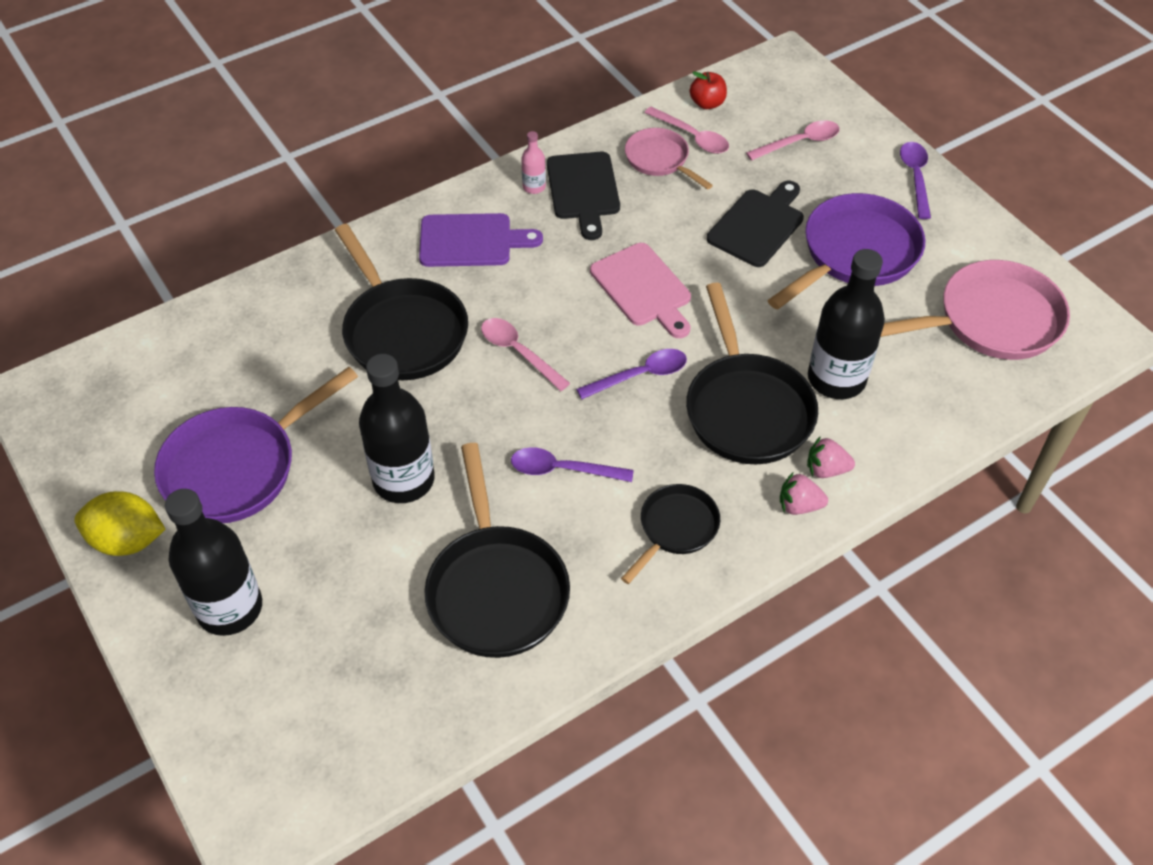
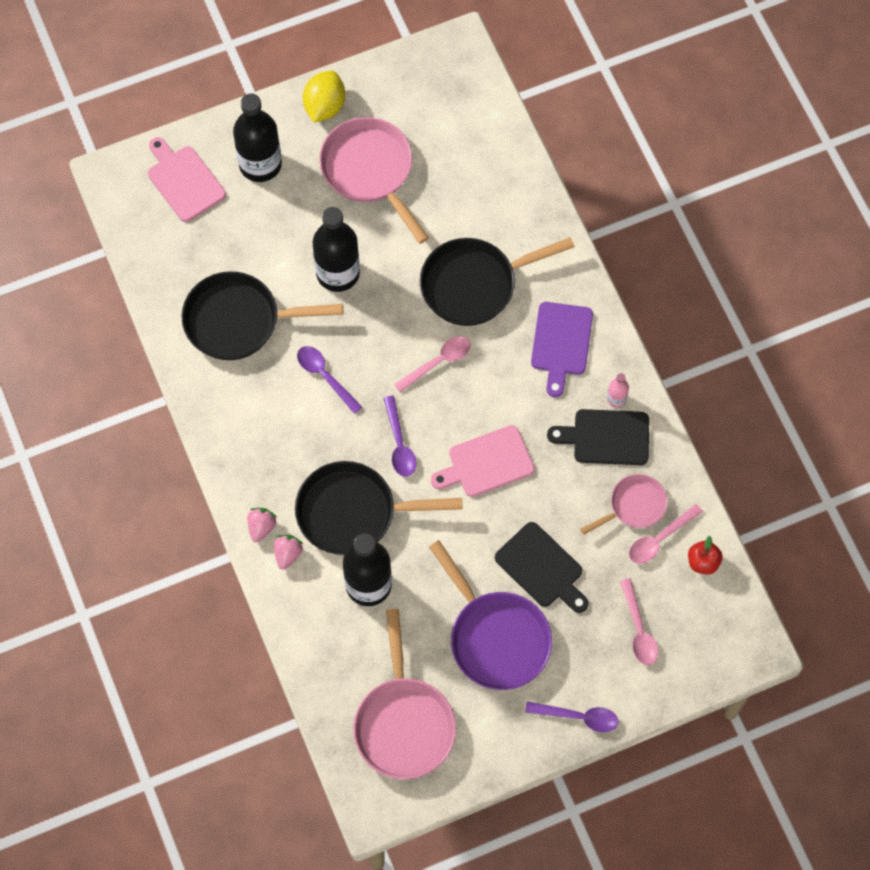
camera: 100 degrees right, 15 degrees up
(237, 467) = (370, 171): purple pan -> pink pan
(262, 711) = (184, 181): none -> pink cutting board
(563, 469) = (325, 376): purple spoon -> purple spoon turned 60 degrees counterclockwise
(675, 528) = (260, 441): black pan -> none

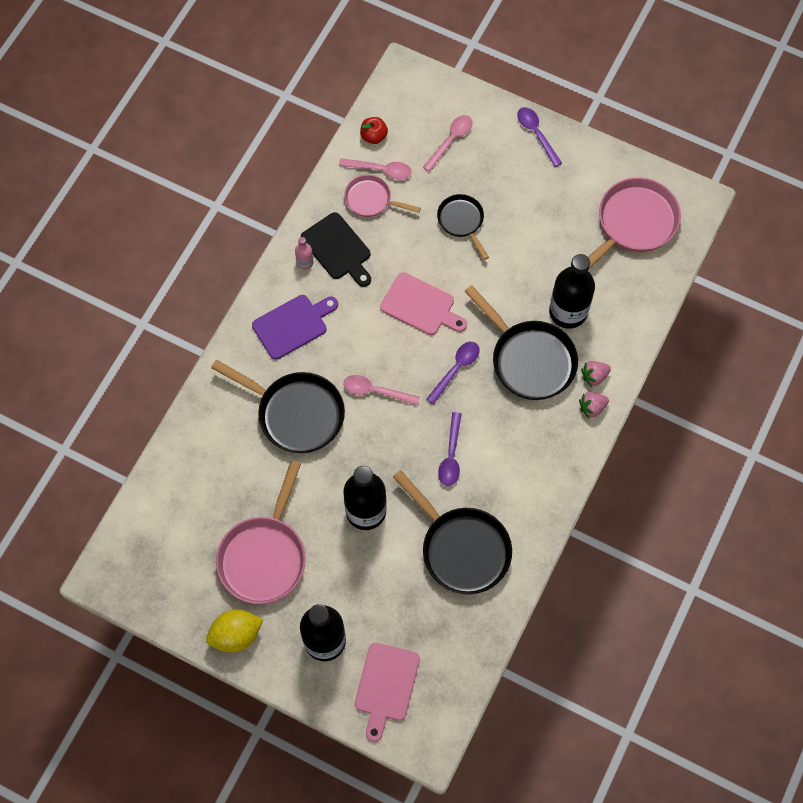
camera: 130 degrees left, 0 degrees up
(495, 638) = (531, 214): purple pan -> none
(542, 568) = (462, 221): black cutting board -> black pan

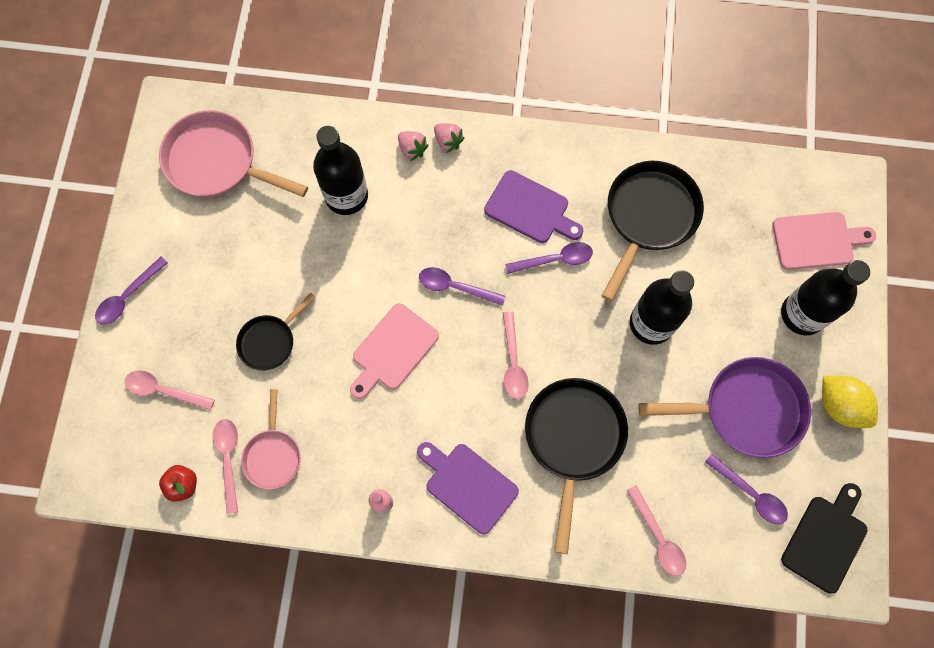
camera: 110 degrees left, 5 degrees up
(196, 446) = (658, 537): none -> pink spoon
(198, 530) = (750, 494): none -> purple spoon
(264, 556) = (745, 410): pink pan -> purple pan
(338, 249) = (351, 470): black cutting board -> black cutting board (826, 539)
(420, 306) = (392, 350): pink cutting board -> pink cutting board turned 150 degrees counterclockwise
(504, 452) = (530, 209): none -> purple cutting board
(529, 359) = (416, 217): black pan -> none

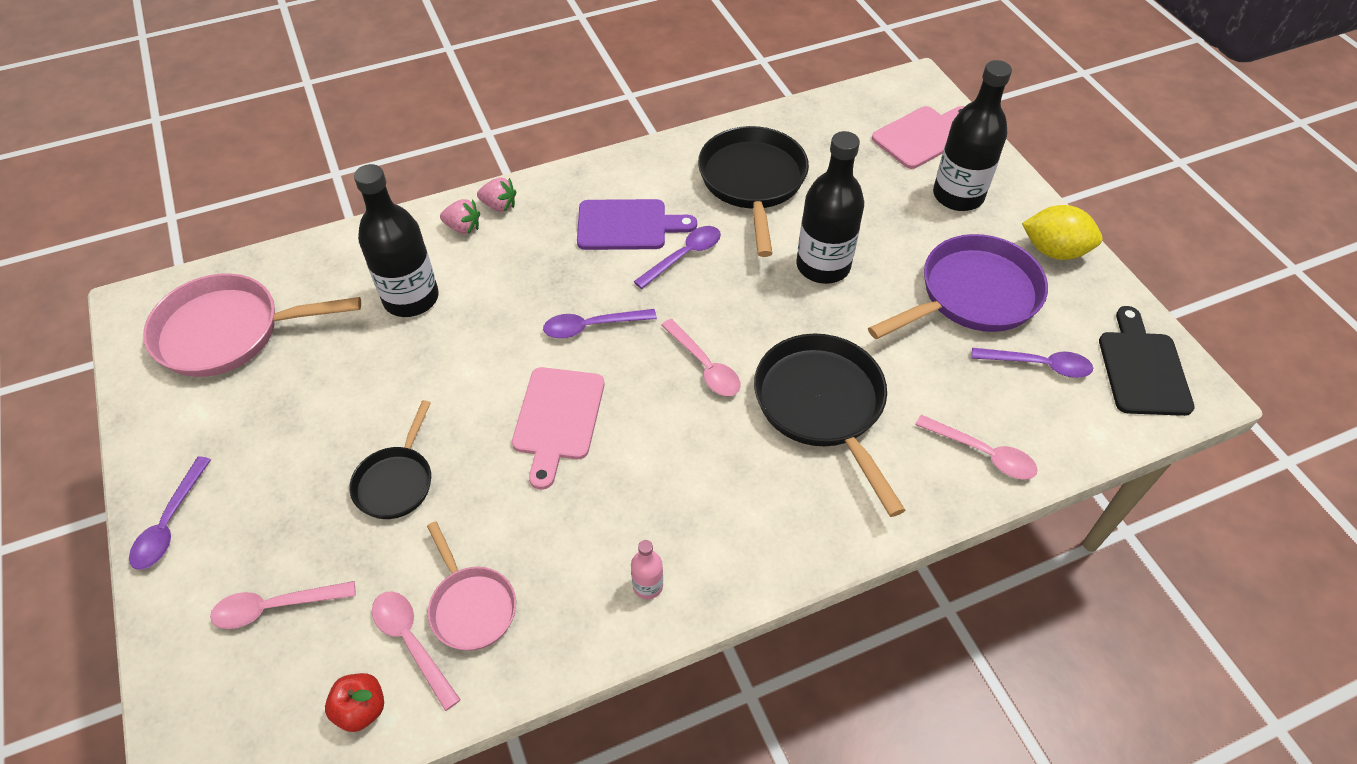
camera: 30 degrees left, 20 degrees down
(468, 485) = (738, 512): purple cutting board -> none

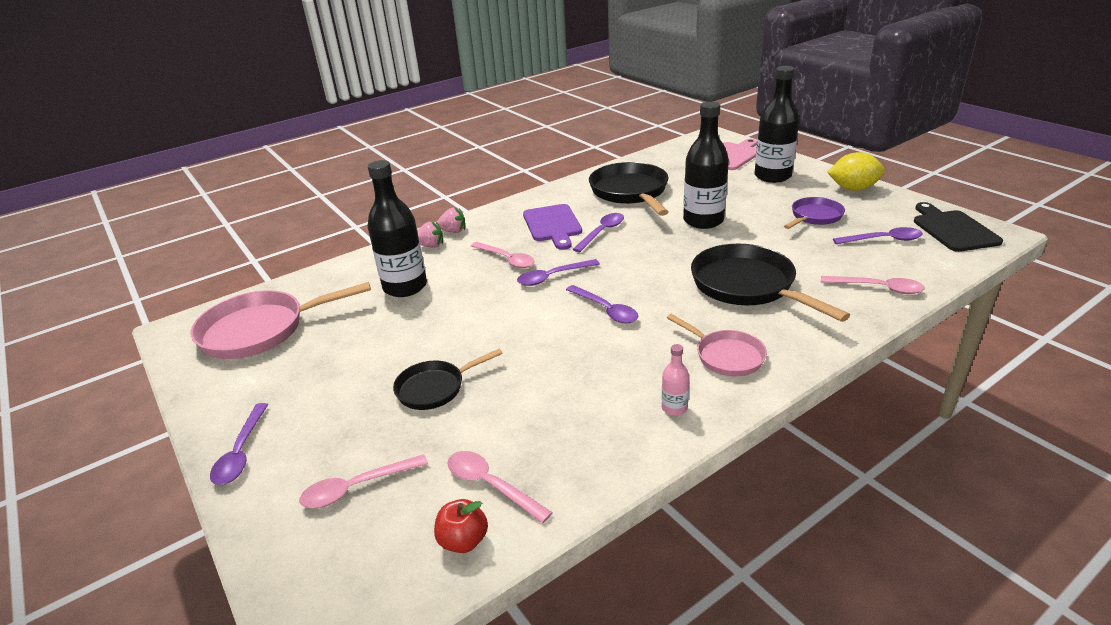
camera: 10 degrees left, 20 degrees down
(396, 482) = (435, 388): black pan -> black pan turned 60 degrees clockwise
(471, 606) = (533, 451): pink pan -> pink pan (726, 356)
(557, 419) = (551, 328): pink cutting board -> none
(627, 225) = (552, 225): purple cutting board -> purple cutting board turned 90 degrees clockwise
(633, 403) = (606, 310): none -> purple spoon
(704, 366) = (648, 282): pink spoon -> pink spoon (506, 259)
(972, 295) = (814, 217): purple pan -> purple pan, size x0.57

